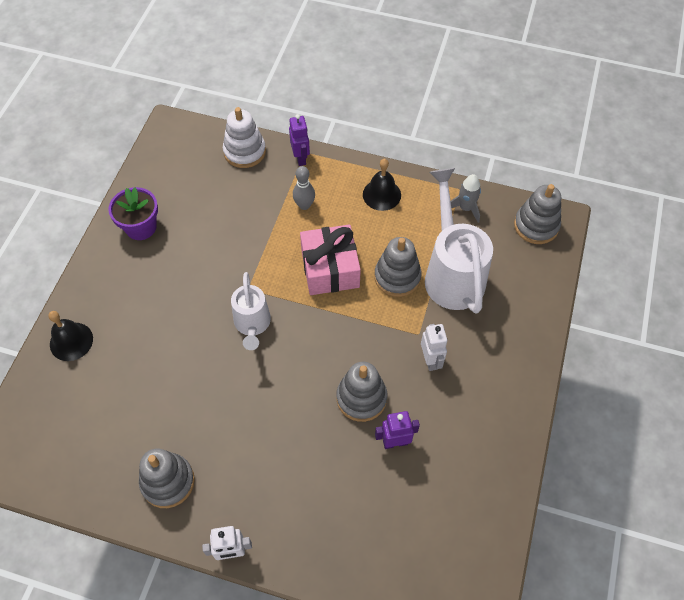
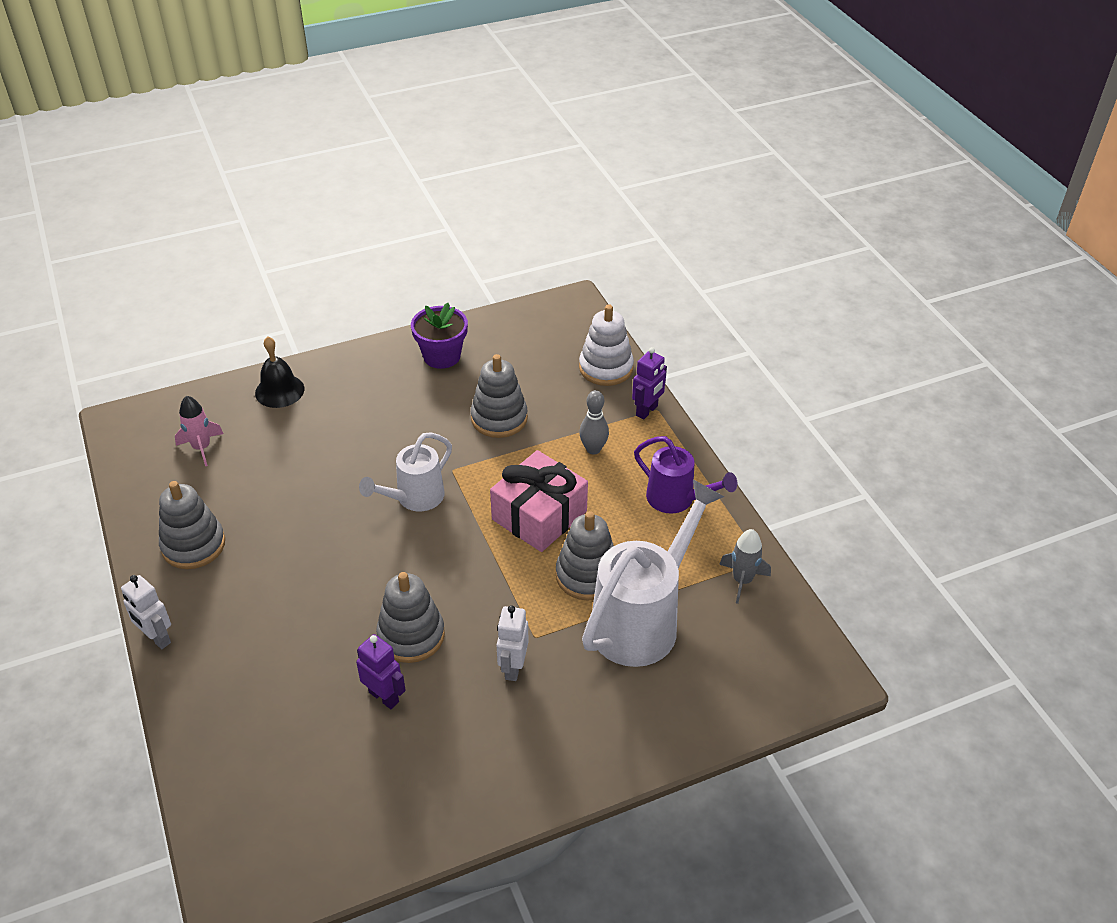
camera: 50 degrees right, 15 degrees down
(77, 423) = (202, 448): none -> pink rocket
(381, 194) = (676, 499): black bell -> purple watering can
(430, 360) = (513, 667): white robot -> white robot turned 150 degrees clockwise
(536, 226) = (794, 660): grey stacking toy -> grey stacking toy (499, 418)

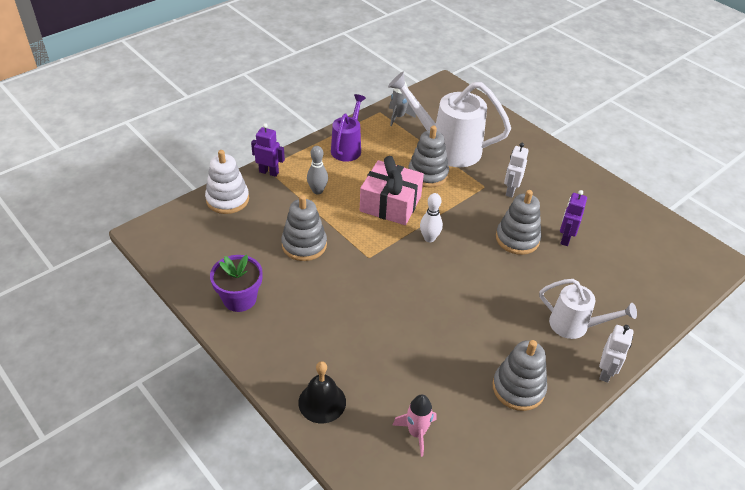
camera: 110 degrees left, 0 degrees up
(414, 498) = (405, 270): white watering can -> white watering can (574, 326)
(457, 537) = (429, 238): none -> white bowling pin
(513, 667) = (510, 191): white robot -> white robot turned 120 degrees clockwise

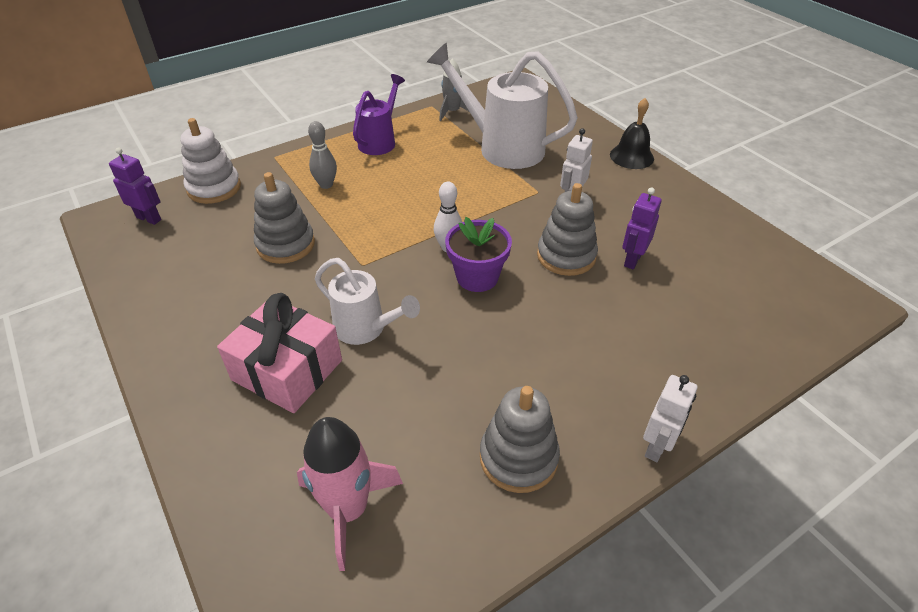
camera: 10 degrees right, 0 degrees up
(239, 298) = (178, 303): purple flower pot -> purple flower pot (477, 277)
(269, 172) = (276, 161): purple robot -> purple robot (149, 218)
(322, 402) = (229, 450): black bell -> black bell (631, 156)
(390, 204) = (411, 205): pink gift -> pink gift (287, 370)
(416, 433) = (348, 510): pink rocket -> pink rocket, size x1.57
(428, 174) = (469, 174): grey stacking toy -> none
(574, 326) = (622, 375): white watering can -> white watering can (365, 329)

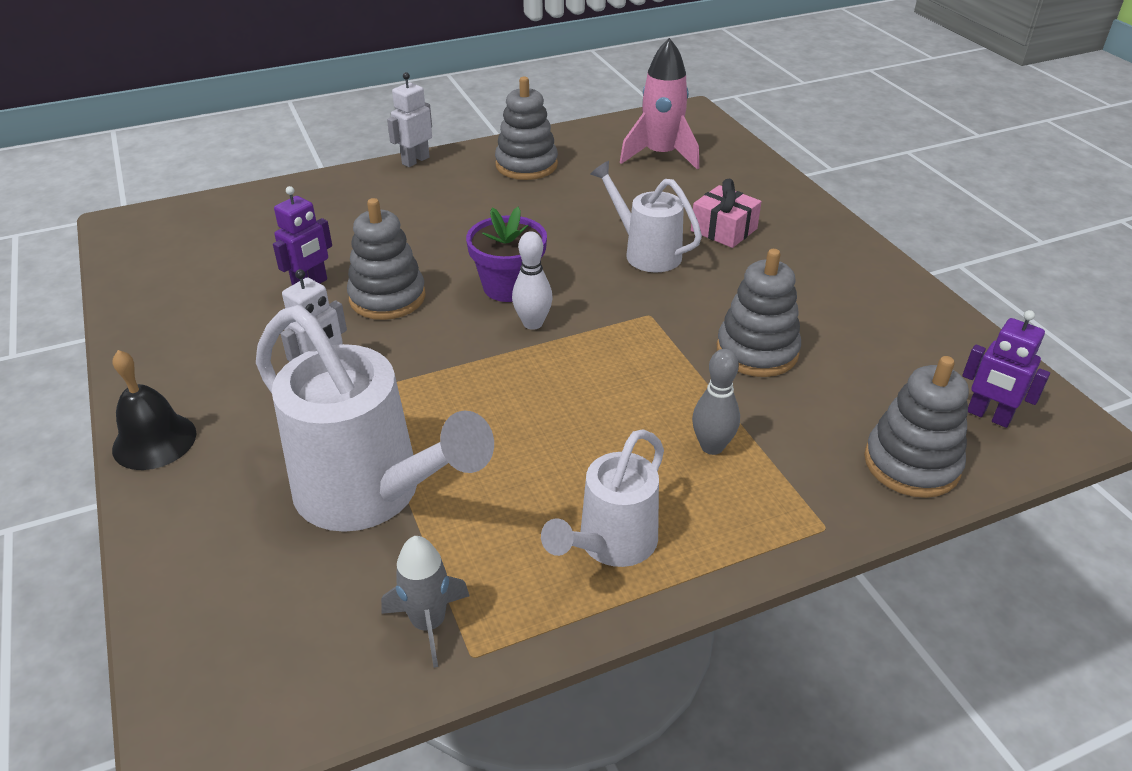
camera: 170 degrees left, 5 degrees down
(214, 188) = (911, 464): white stacking toy -> grey stacking toy
(287, 370) = (723, 230): pink gift -> pink gift, size x0.62
(380, 141) = (611, 544): purple watering can -> white watering can

